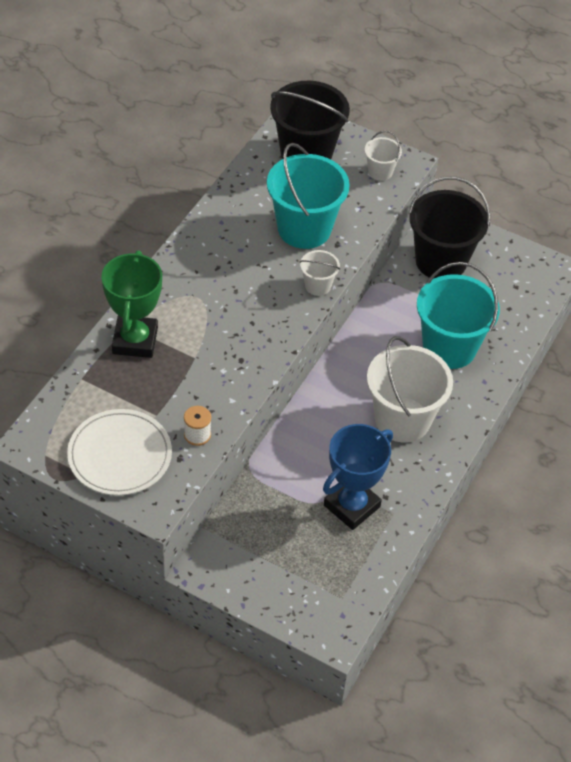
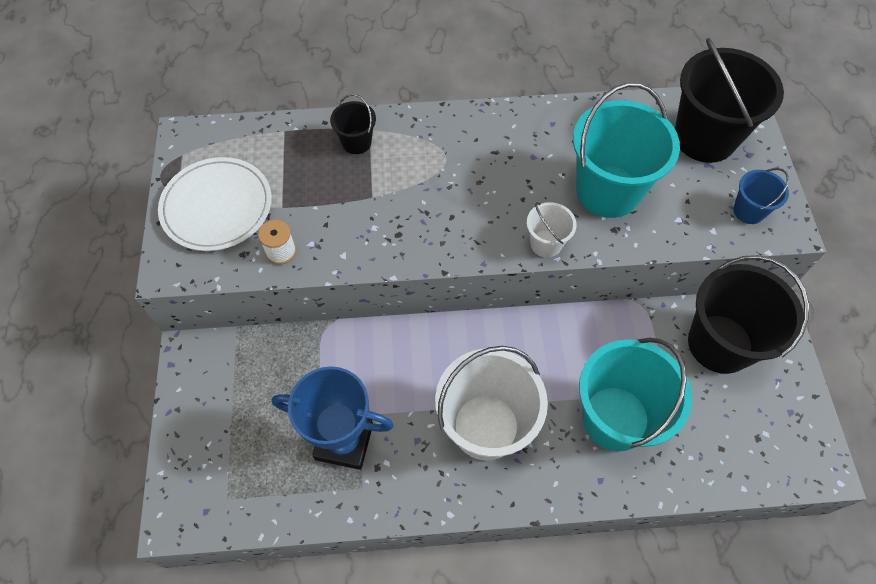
camera: 60 degrees right, 10 degrees up
(135, 340) = (356, 142): green trophy -> black bucket
(380, 172) = (748, 211): white bucket -> blue bucket

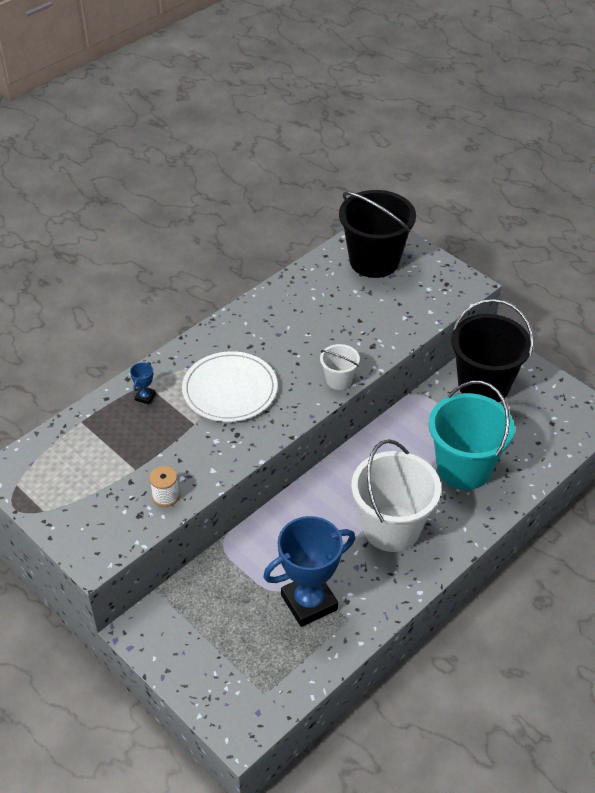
camera: 40 degrees left, 15 degrees down
(217, 206) = (84, 499): white plate -> white plate (230, 389)
(356, 142) = (145, 397): black bucket -> blue trophy
(608, 191) = (346, 326): turquoise bucket -> none
(748, 211) = (439, 288): blue bucket -> none

